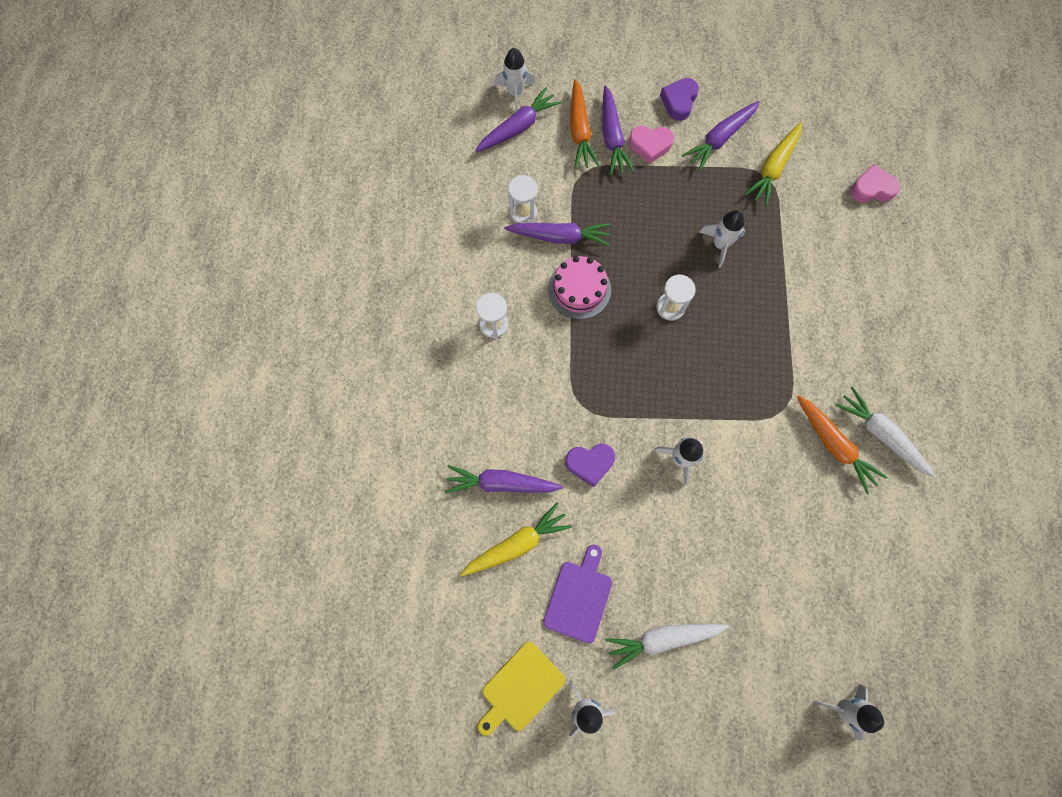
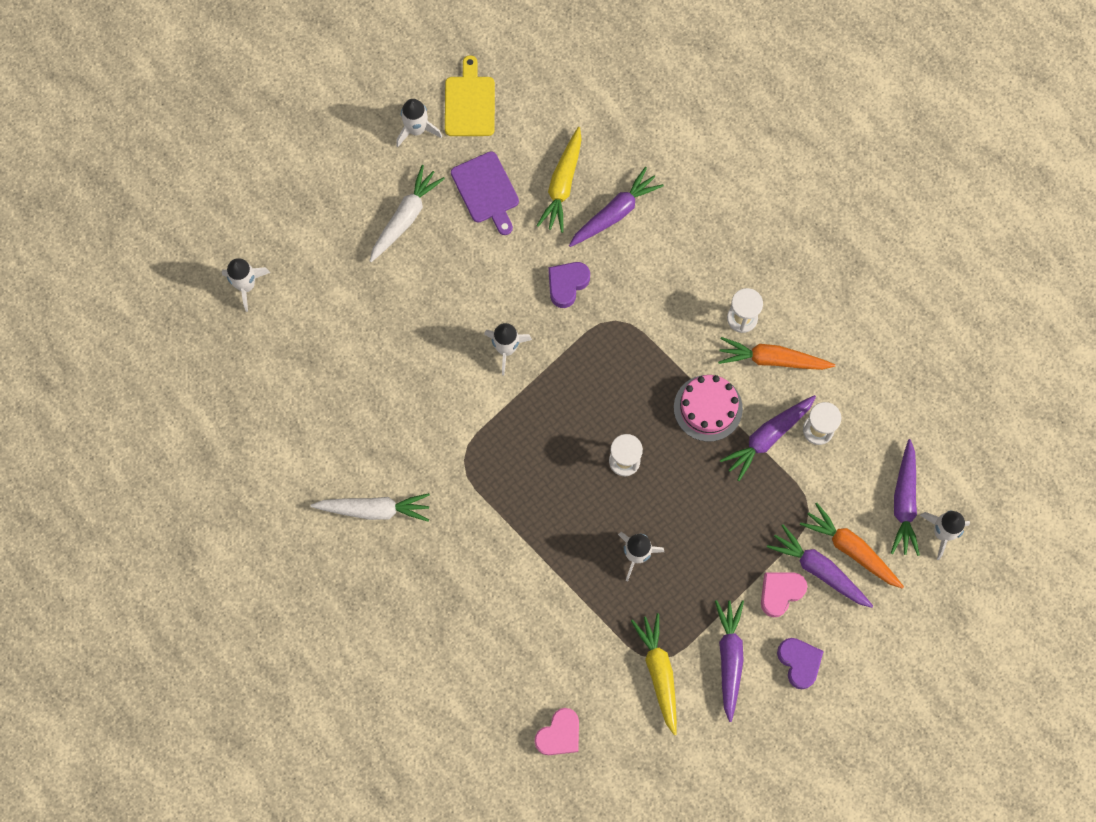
camera: 135 degrees right, 0 degrees up
(834, 445) = (402, 467): orange carrot -> orange carrot (772, 359)

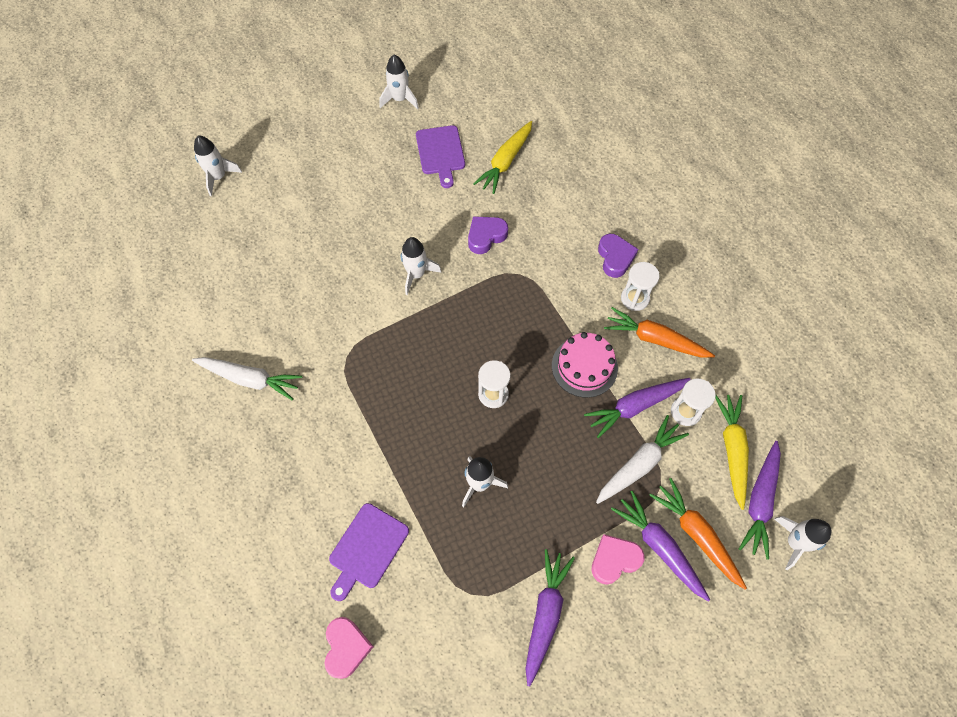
camera: 15 degrees right, 10 degrees down
(405, 217) = (367, 157): white carrot -> white carrot (639, 464)
(469, 103) = (448, 90): yellow cutting board -> none
(549, 644) = (367, 549): none -> purple cutting board
(559, 734) = (346, 648): pink heart -> pink heart turned 60 degrees counterclockwise
(615, 213) = (543, 192): purple carrot -> none
(659, 673) = (468, 610): yellow carrot -> yellow carrot (732, 450)
(799, 662) = (618, 640): purple heart -> purple heart (615, 258)

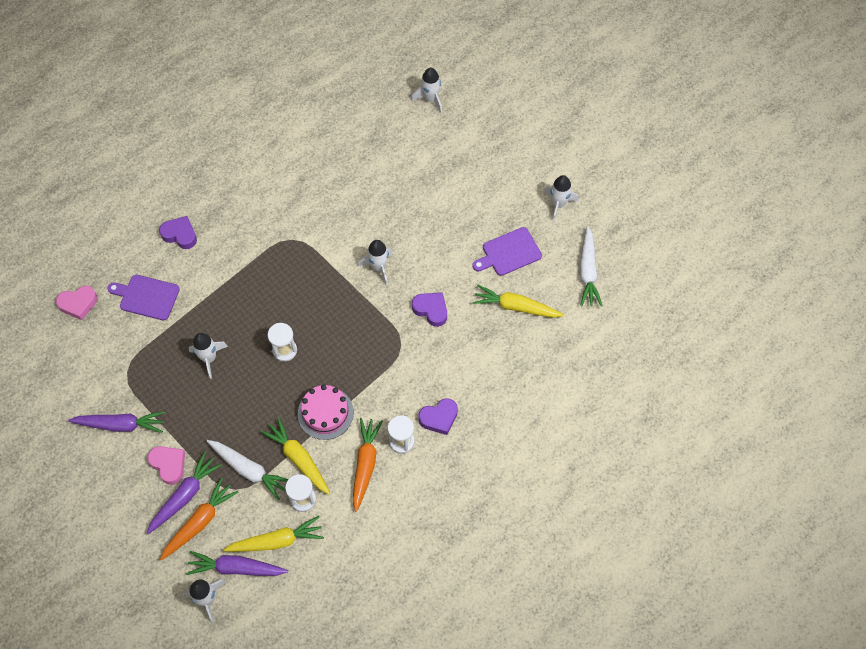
camera: 75 degrees right, 0 degrees up
(250, 379) = (258, 182): white carrot -> white carrot (587, 271)
(289, 489) = (180, 235): none -> purple heart
(635, 406) = (298, 459): purple carrot -> yellow carrot

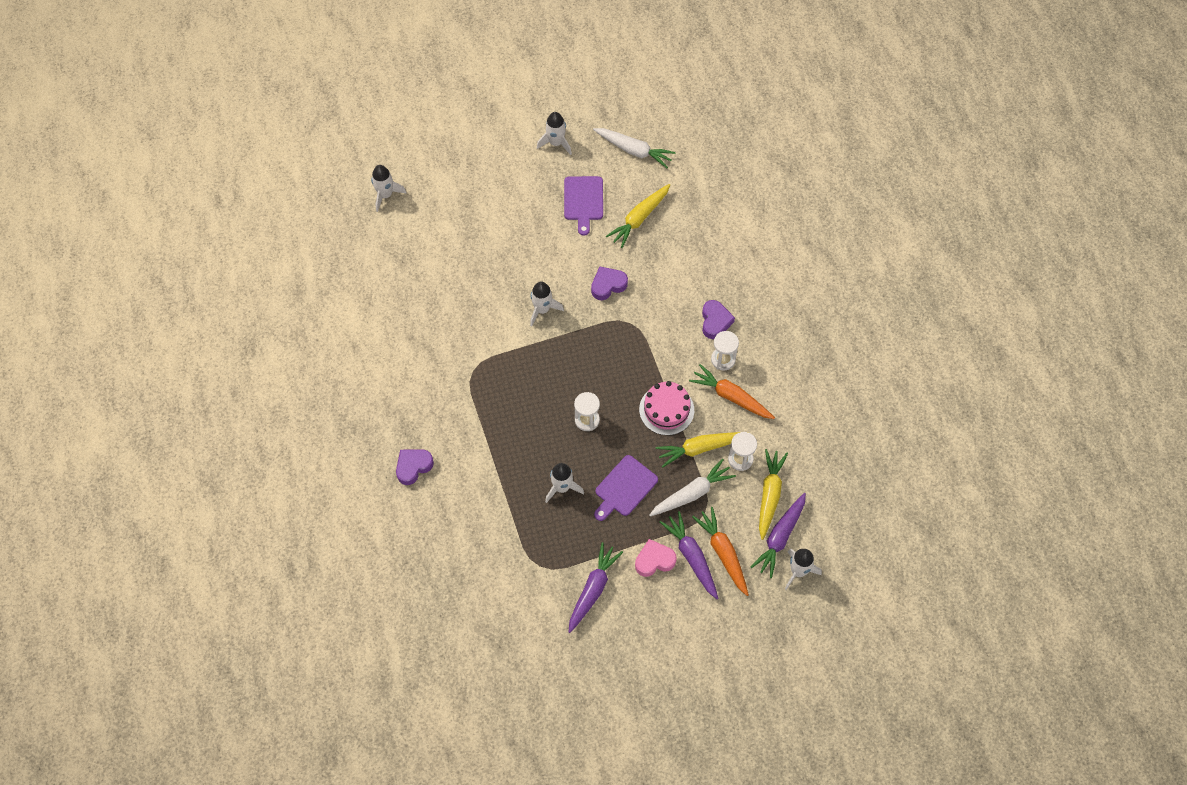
camera: 65 degrees left, 0 degrees up
(78, 304) = (441, 586): pink heart -> none
(147, 297) = (467, 521): purple cutting board -> purple cutting board (624, 488)

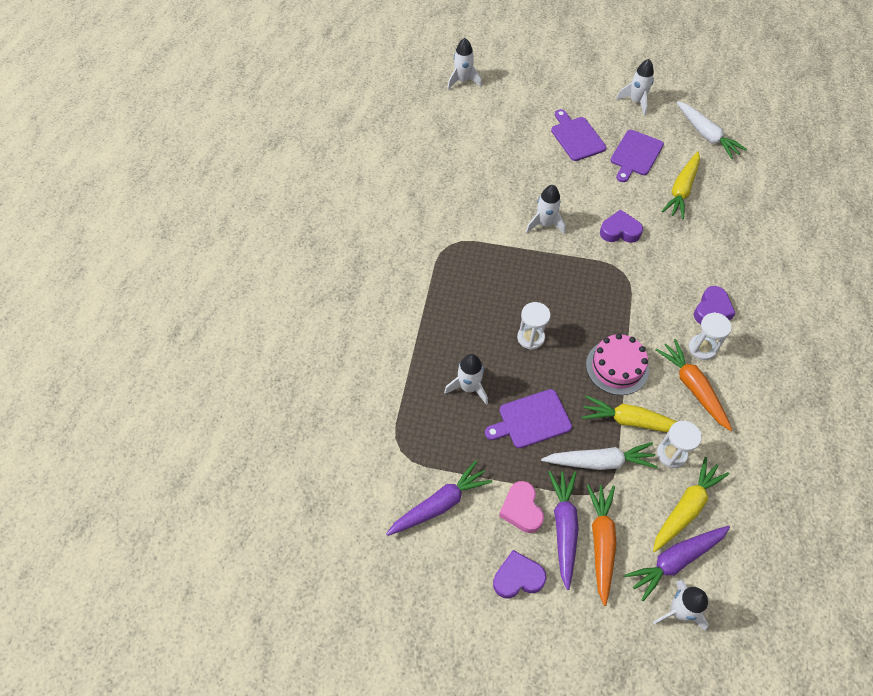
camera: 30 degrees right, 5 degrees down
(413, 467) = (342, 299): purple heart -> purple heart (518, 577)
(523, 207) = (576, 137): none -> purple cutting board
(639, 218) = (681, 190): yellow carrot -> yellow carrot turned 45 degrees counterclockwise
(654, 560) = (521, 509): pink heart -> pink heart turned 120 degrees counterclockwise

